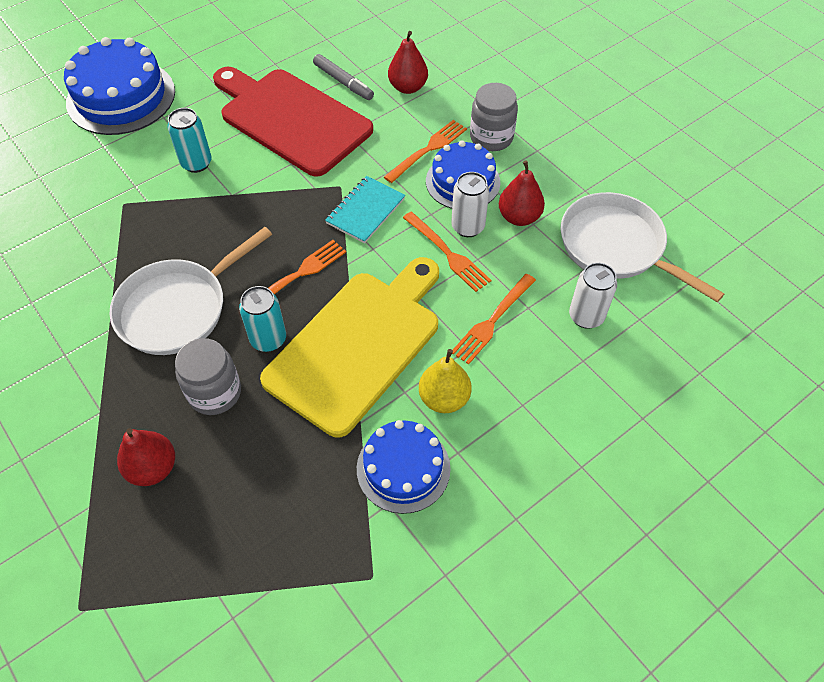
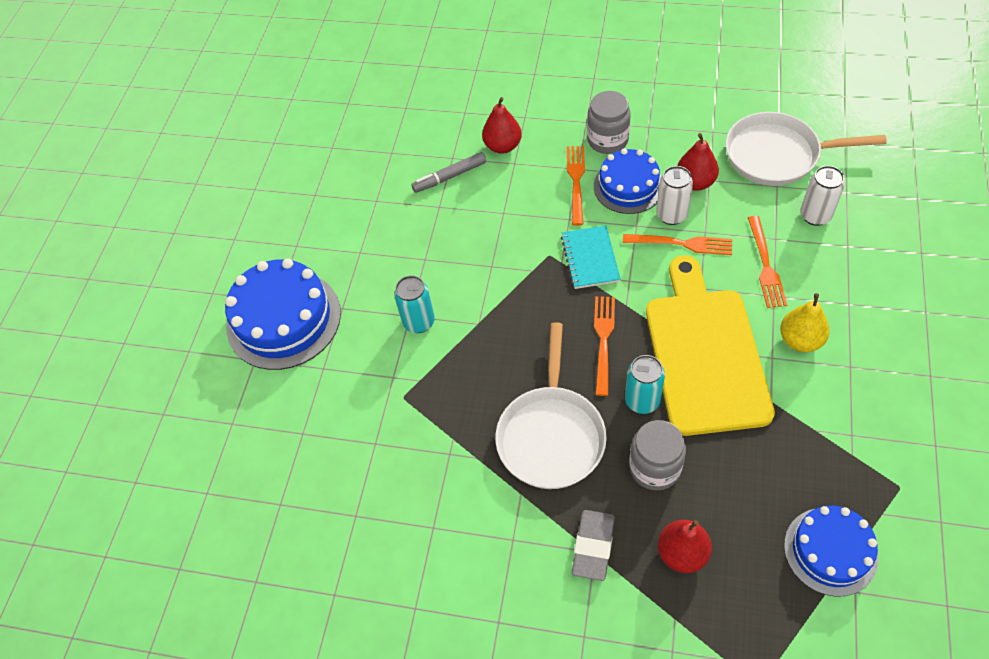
camera: 35 degrees left, 0 degrees up
(104, 407) = (593, 546): none -> grey eraser
(291, 119) = (447, 233): red cutting board -> none
(343, 82) = (449, 177): grey marker -> grey marker turned 150 degrees clockwise
(403, 468) = (832, 405): blue cake -> blue cake (830, 551)

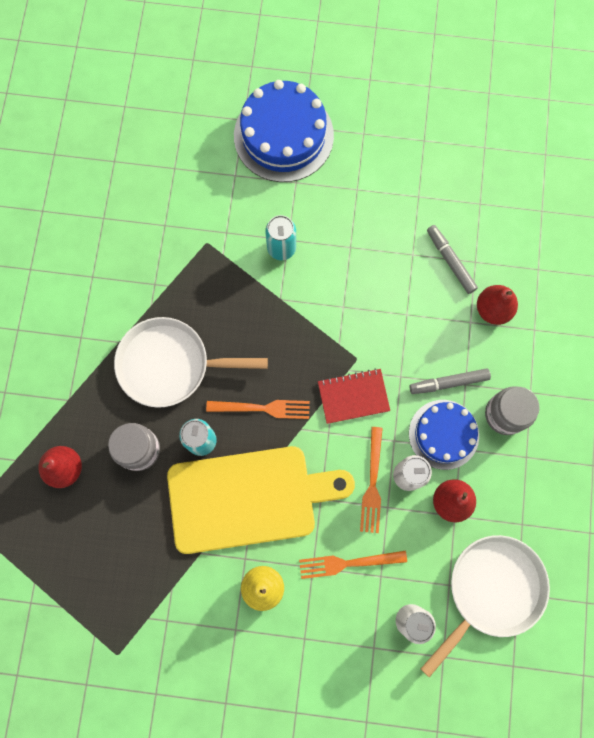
camera: 80 degrees right, 20 degrees up
(576, 181) = (448, 383): orange fork -> grey marker
(590, 258) = (353, 396): turquoise notebook -> red notebook
(593, 546) = (73, 399): grey eraser -> none
(777, 155) = (491, 590): white pan -> white pan turned 45 degrees clockwise
(830, 551) = (63, 587): blue cake -> none

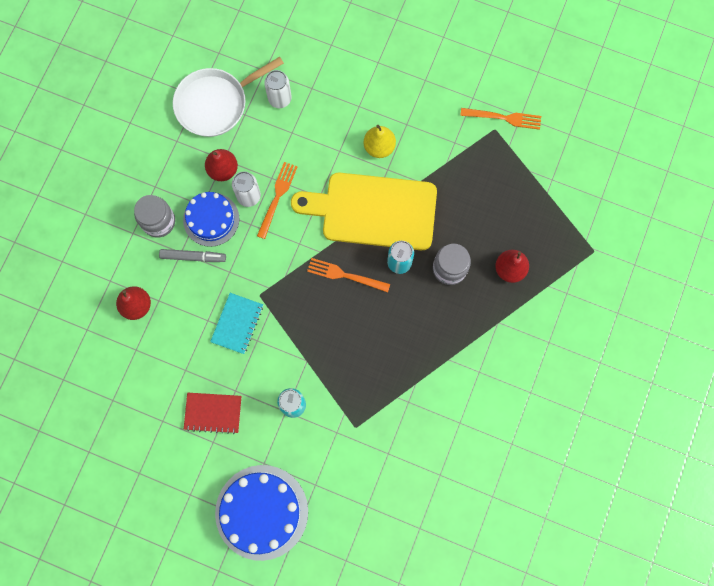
camera: 165 degrees left, 0 degrees up
(170, 365) = (410, 329): white pan -> none
(347, 563) = (313, 147): orange fork -> orange fork (504, 118)
(353, 396) = (271, 266): red notebook -> red notebook (213, 413)
(371, 319) = (237, 323): none -> turquoise notebook
(450, 261) = (156, 355): grey marker -> none

